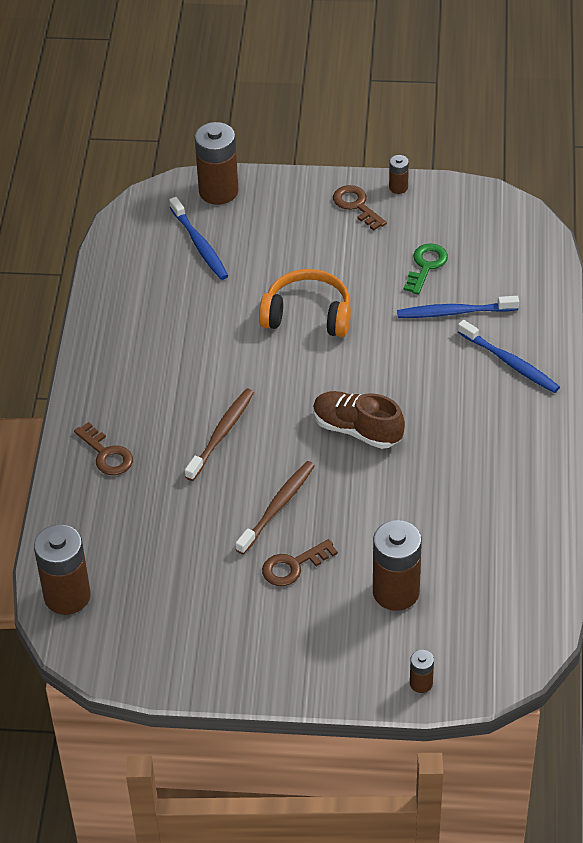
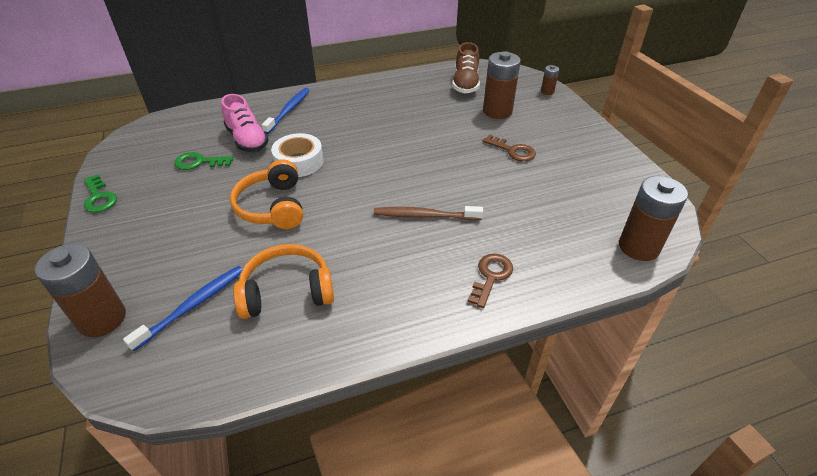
camera: 115 degrees left, 5 degrees down
(179, 306) = (287, 291): none -> orange headphones
(277, 507) = (472, 169): brown toothbrush -> none
(356, 205) = (125, 215): brown key -> none
(357, 430) = (381, 154): brown shoe -> brown shoe (465, 84)
(381, 351) = (299, 162): none -> white tape
(398, 187) = (99, 197): brown battery -> green key
(454, 312) = (247, 140): blue toothbrush -> pink shoe

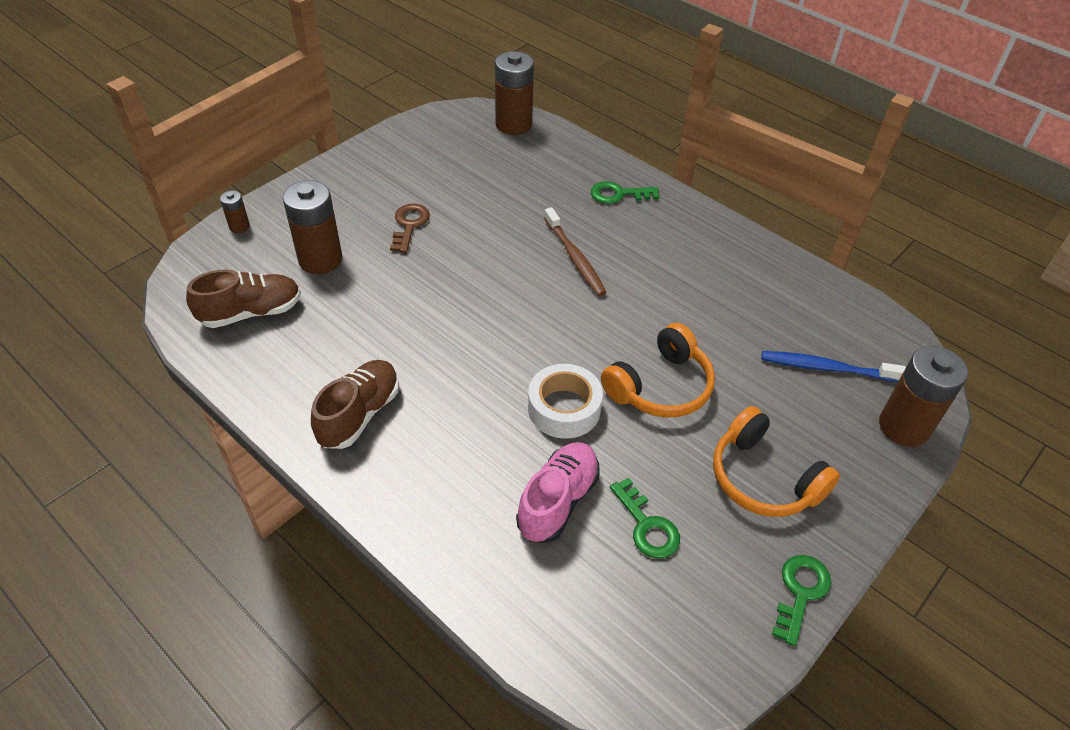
camera: 120 degrees left, 5 degrees up
(287, 291) = (750, 311): orange headphones -> orange headphones (763, 478)
(289, 110) = (447, 496): blue toothbrush -> none
(363, 99) = (359, 414): none -> brown shoe
(491, 276) = (618, 194): brown key -> green key

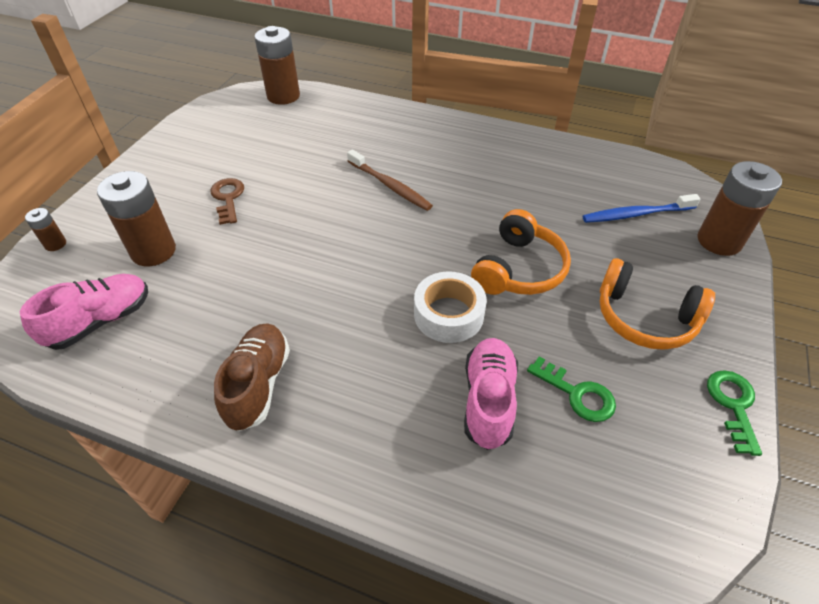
camera: 20 degrees left, 0 degrees up
(251, 312) = (101, 321): brown shoe -> pink shoe
(618, 194) = (399, 128): green key -> none

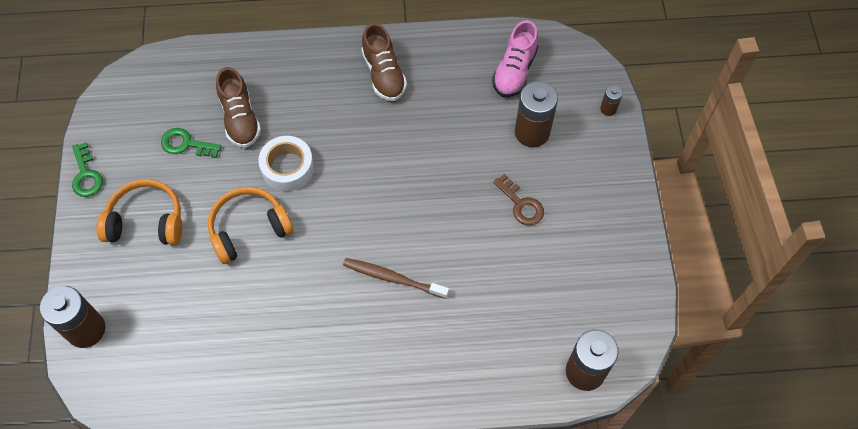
camera: 155 degrees right, 15 degrees up
(488, 400) = (240, 119): pink shoe -> brown shoe
(519, 269) = (249, 229): orange headphones -> orange headphones turned 60 degrees clockwise
(636, 214) = (160, 335): blue toothbrush -> none

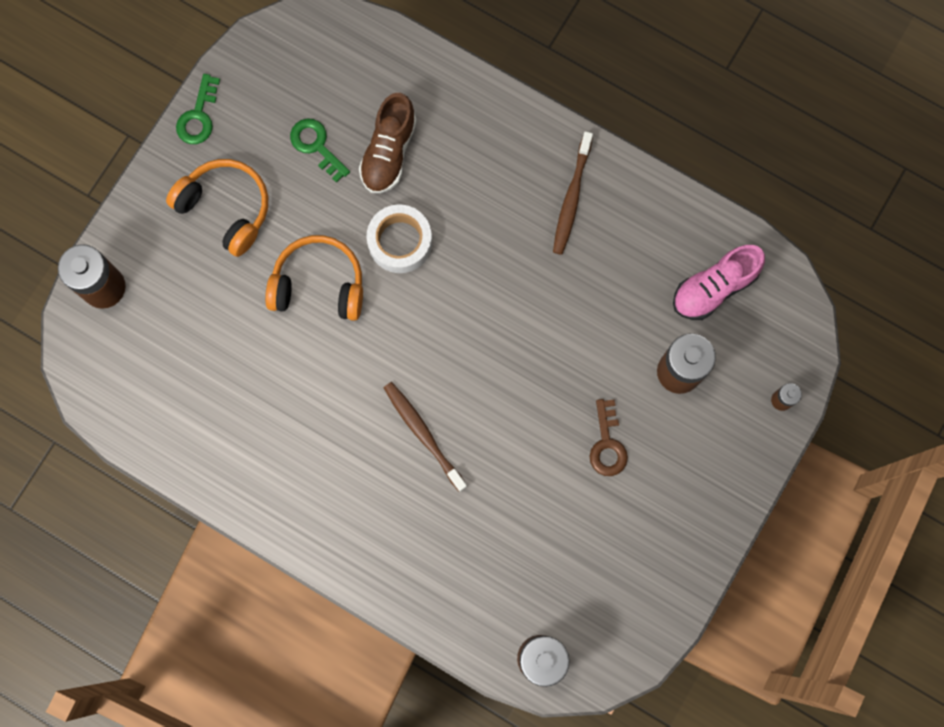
camera: 35 degrees right, 15 degrees up
(384, 74) = (571, 198): brown shoe -> brown toothbrush

